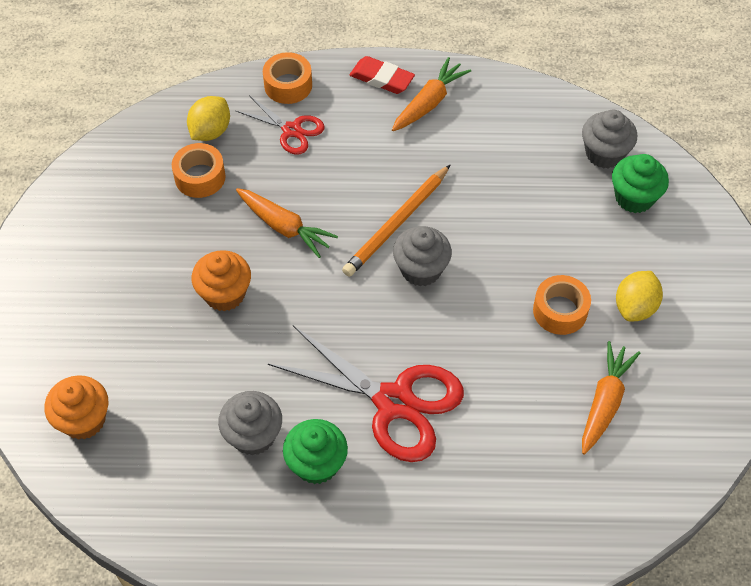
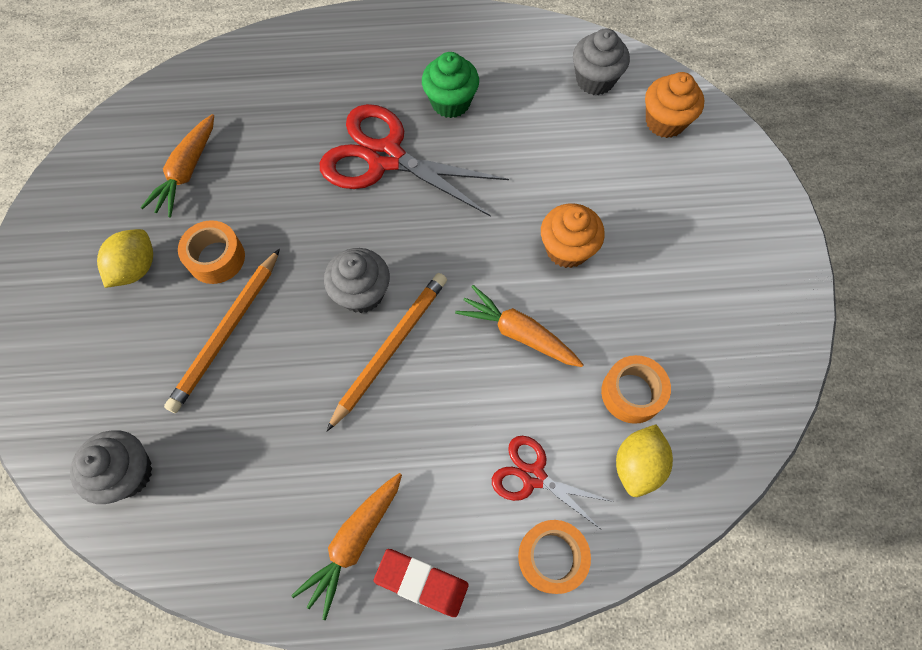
camera: 175 degrees right, 10 degrees up
(253, 435) = (510, 120): grey cupcake -> grey cupcake (595, 80)
(541, 246) = (227, 332): none -> orange pencil
(634, 197) = (105, 408): green cupcake -> none

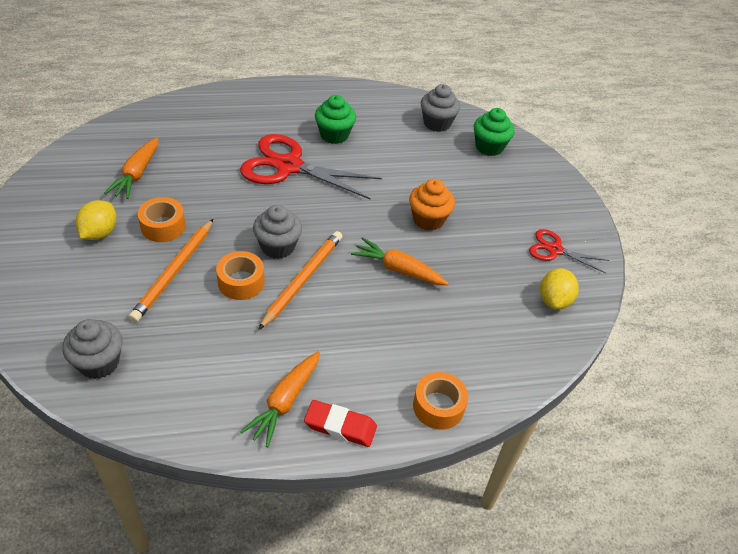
camera: 10 degrees left, 20 degrees down
(533, 476) = (419, 356): red scissors -> red scissors (555, 250)
(632, 393) = (485, 304): orange tape -> orange tape (241, 282)
(637, 465) = (495, 347): yellow lemon -> yellow lemon (554, 300)
(665, 122) = (489, 147): orange cupcake -> green cupcake

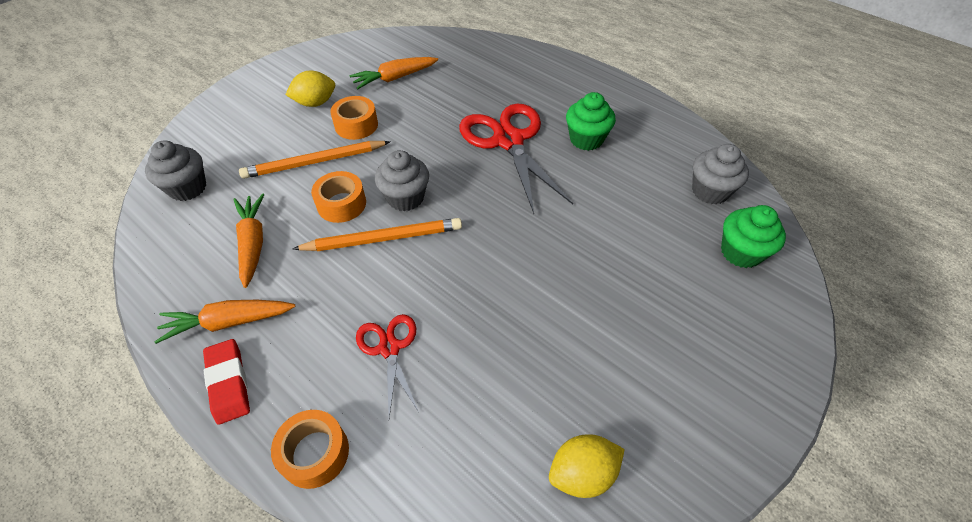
camera: 55 degrees right, 5 degrees up
(398, 269) = (469, 295): orange carrot -> orange carrot (253, 243)
(428, 219) = (565, 274): orange cupcake -> none
(555, 250) = (666, 420): red scissors -> red scissors (389, 348)

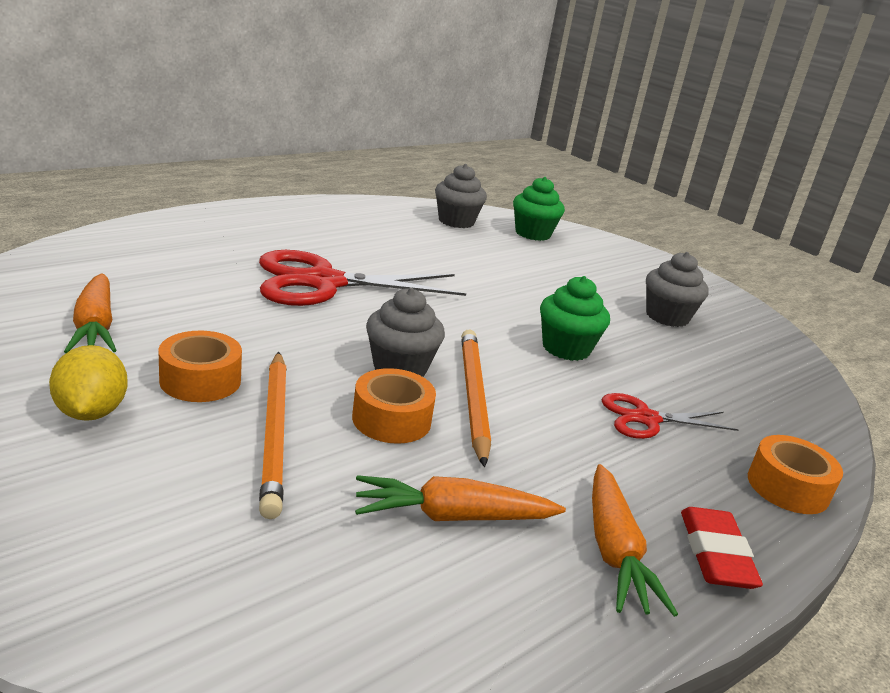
camera: 85 degrees left, 25 degrees down
(188, 188) = (260, 604): grey cupcake -> grey cupcake (667, 317)
(228, 383) = (715, 554): red eraser -> red eraser turned 75 degrees counterclockwise
(582, 473) = (756, 349): yellow lemon -> none
(586, 139) = (350, 245): green cupcake -> green cupcake (566, 348)

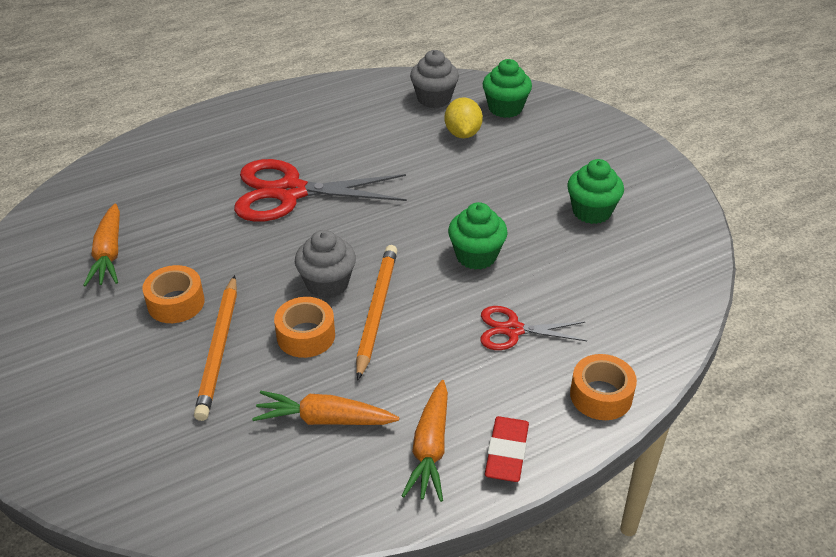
camera: 15 degrees right, 15 degrees up
(91, 412) = (100, 334): yellow lemon -> yellow lemon (462, 133)
(667, 317) = (591, 211): grey cupcake -> green cupcake

